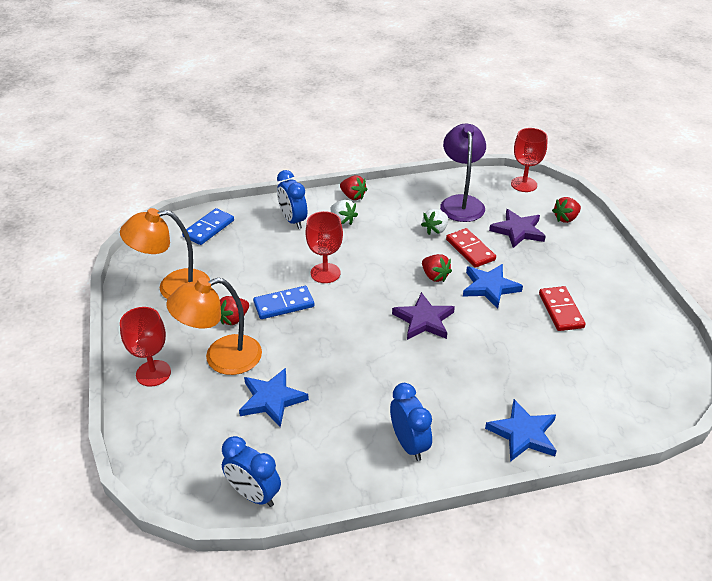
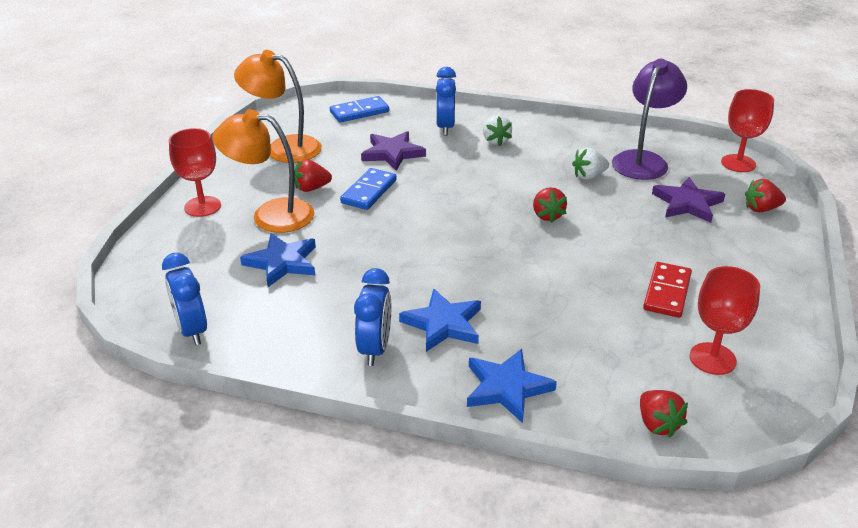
camera: 30 degrees right, 5 degrees down
(284, 304) = (369, 191): blue domino -> blue domino turned 75 degrees counterclockwise
(325, 273) = (434, 178): red goblet -> red goblet (712, 359)
(353, 196) = (526, 123): red strawberry -> red strawberry (657, 424)
(424, 320) = (497, 249): purple star -> purple star (392, 153)
(470, 250) = (611, 204): red domino -> none
(490, 287) = (601, 244): blue star -> blue star (443, 324)

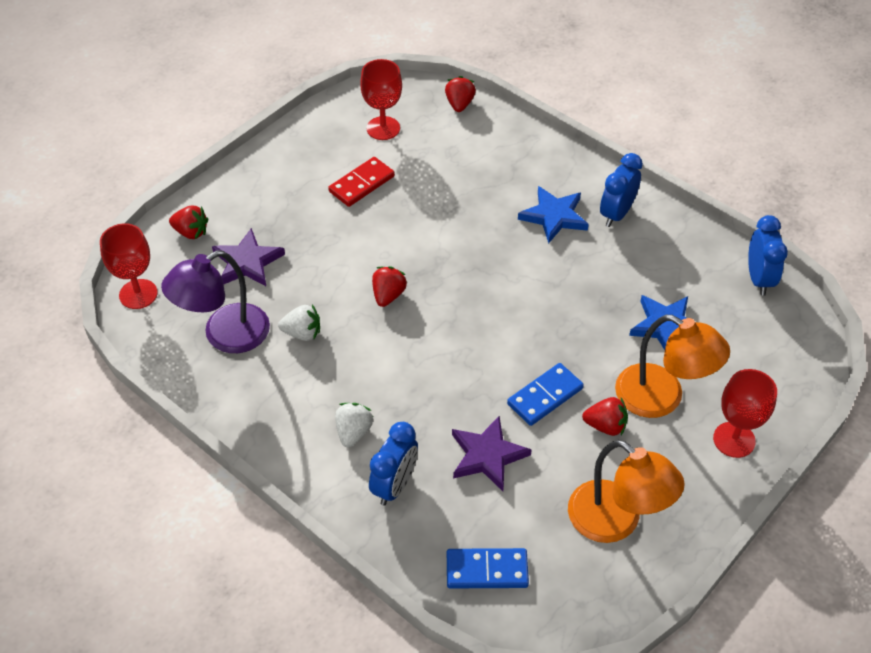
camera: 155 degrees left, 15 degrees up
(507, 388) = (538, 155): blue star -> none

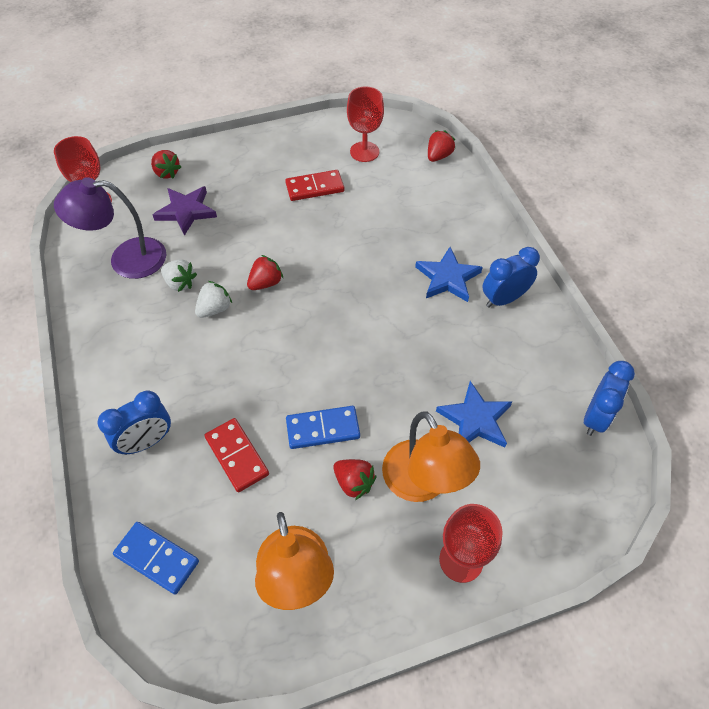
camera: 30 degrees right, 5 degrees up
(353, 432) = (152, 381): white strawberry -> white strawberry (214, 309)
(487, 455) = (236, 456): purple star -> red domino

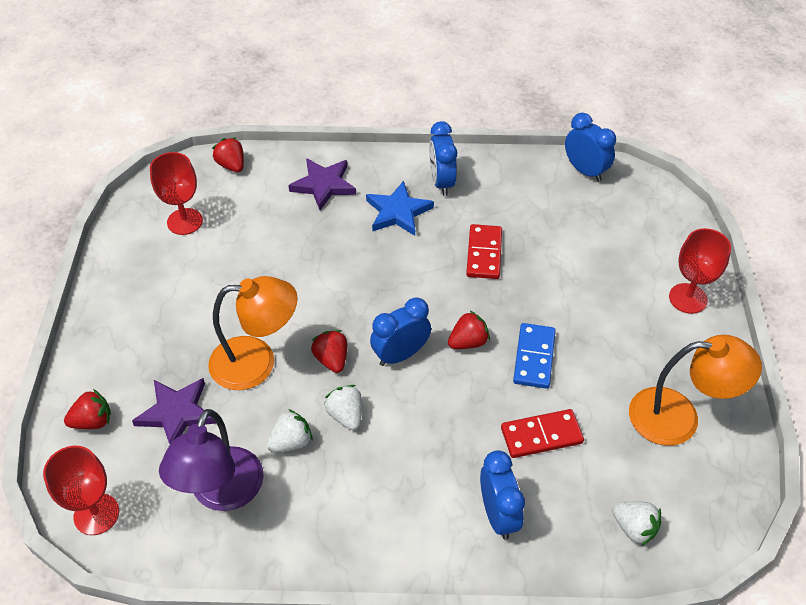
camera: 70 degrees left, 5 degrees down
(157, 558) = (634, 528): blue domino -> white strawberry
(287, 327) = (400, 354): none -> blue clock
(315, 188) = (213, 280): red domino -> red domino (484, 254)
(354, 483) = (598, 349): red strawberry -> red strawberry (468, 342)
(422, 484) = (613, 301): orange lamp -> orange lamp (257, 362)
(450, 218) = (324, 185): none -> purple star
(475, 419) = (561, 245): blue star -> none

